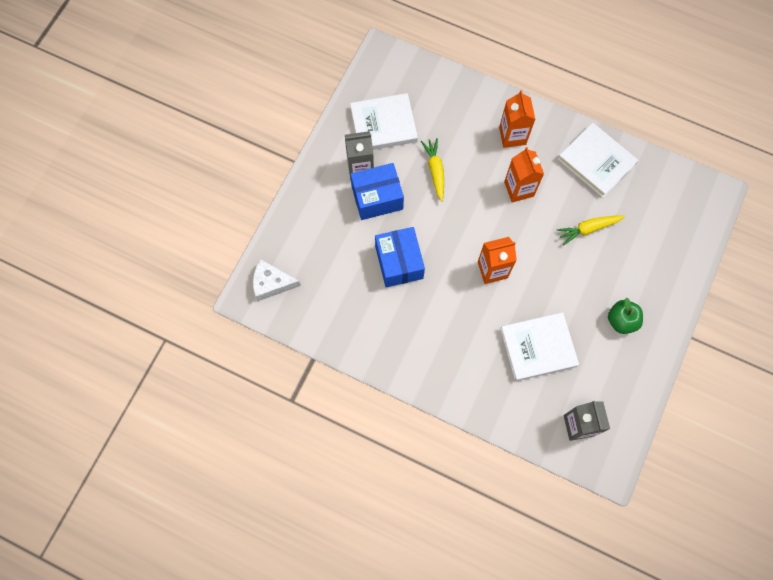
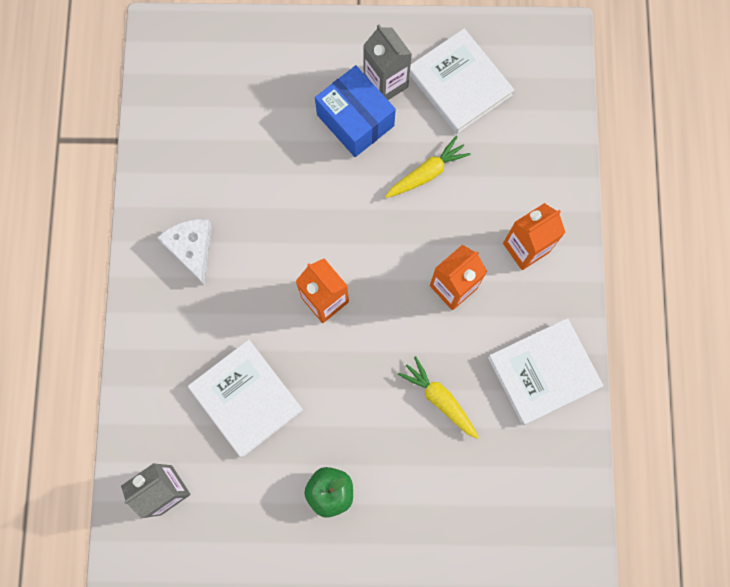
camera: 65 degrees right, 5 degrees up
(271, 283) = (189, 52): white cheese -> white cheese (192, 248)
(399, 262) = (282, 183): blue box -> none
(596, 162) = (543, 372): white book -> white book turned 45 degrees clockwise

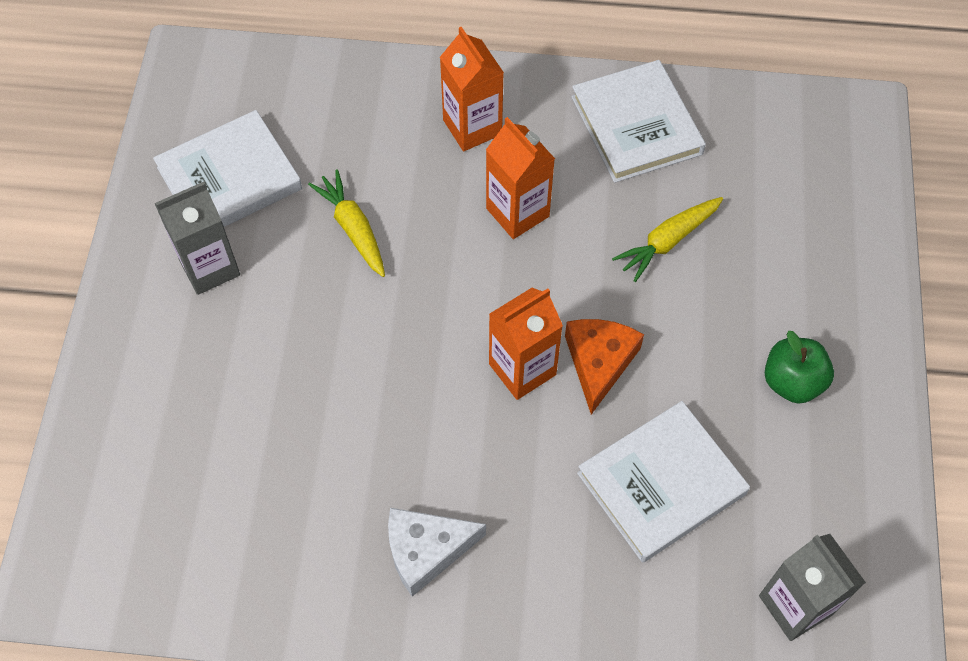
camera: 85 degrees left, 15 degrees down
(334, 352) = (599, 362): none -> orange cheese
(355, 120) = (259, 310): blue box -> none

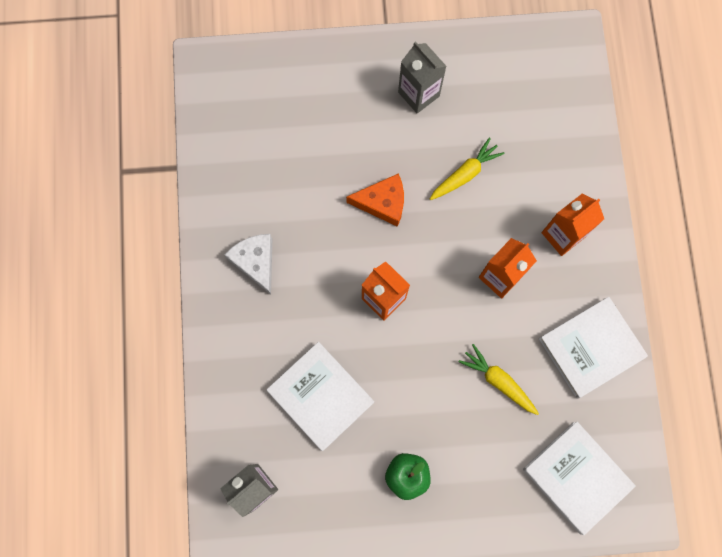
camera: 80 degrees right, 15 degrees up
(229, 178) = (486, 89): white book -> white book (576, 477)
(599, 362) = (397, 347): orange cheese -> orange cheese (382, 203)

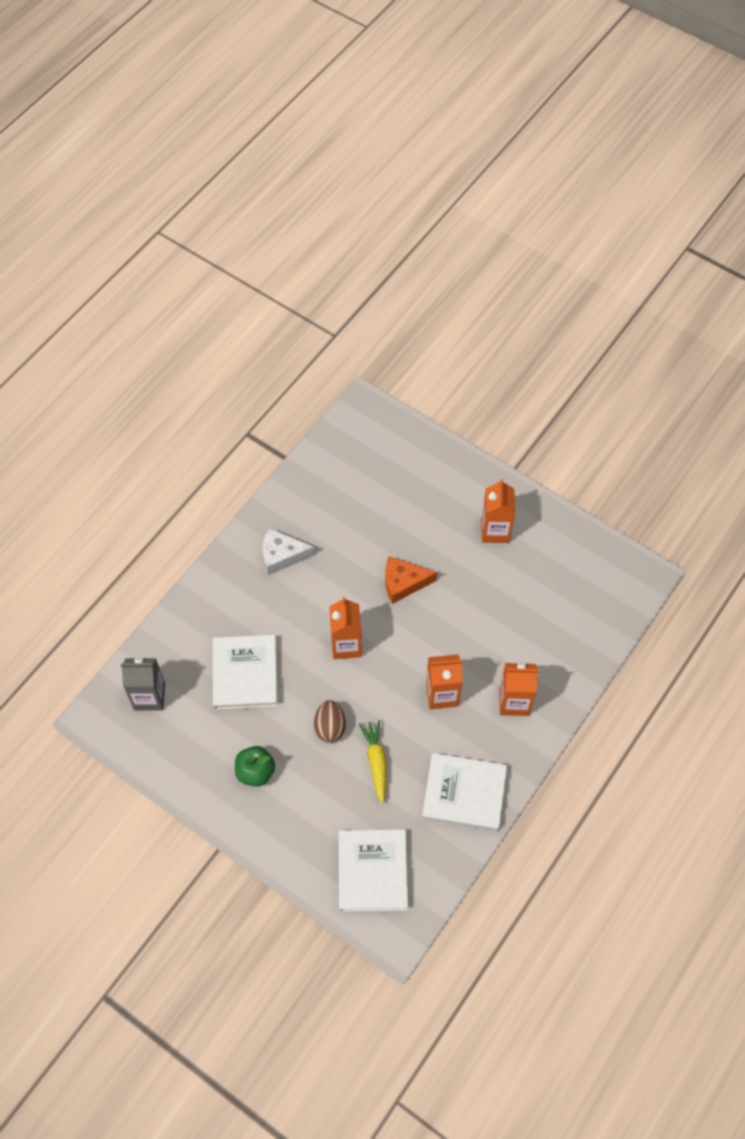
camera: 40 degrees right, 15 degrees down
(256, 262) = (282, 555): white cheese -> white cheese turned 105 degrees counterclockwise
(382, 203) = (403, 583): orange cheese -> orange cheese turned 135 degrees clockwise
(418, 94) = (495, 531): grey carton -> orange carton
(434, 383) = (330, 727): none -> brown egg
(465, 174) = (480, 607): yellow carrot -> none

